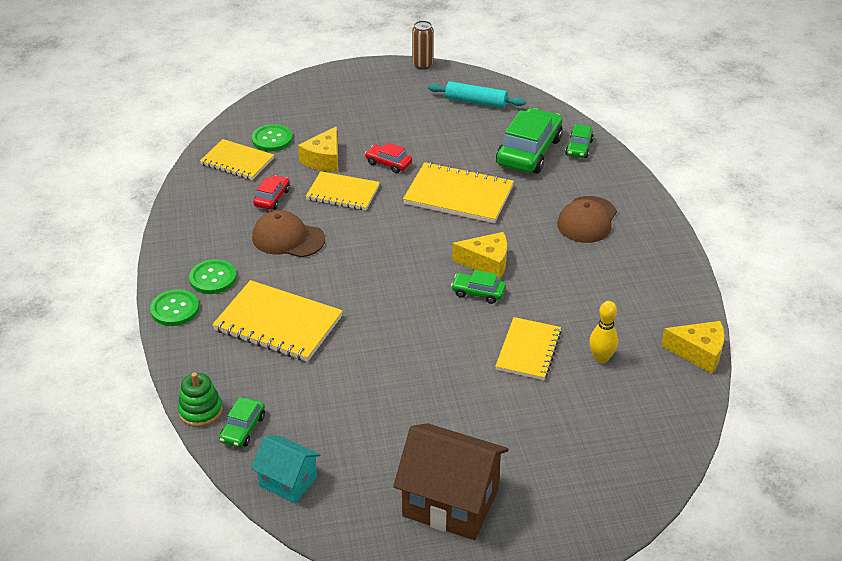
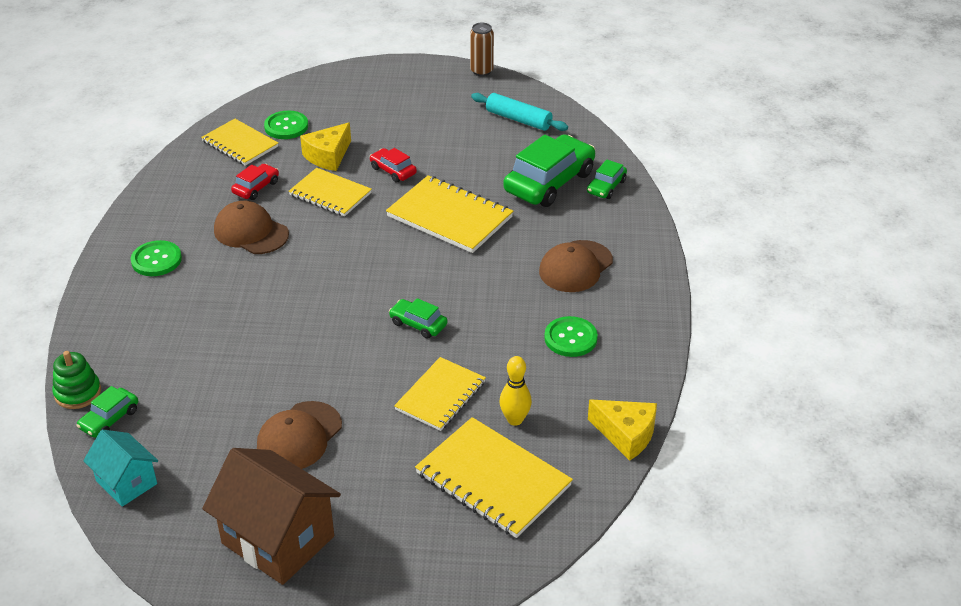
camera: 15 degrees right, 0 degrees up
(175, 309) = (104, 285): green button -> green button (570, 338)
(278, 323) = (197, 318): yellow notebook -> yellow notebook (493, 479)
(423, 409) = (299, 436): none -> brown cap
(486, 263) = (443, 294): yellow cheese -> none

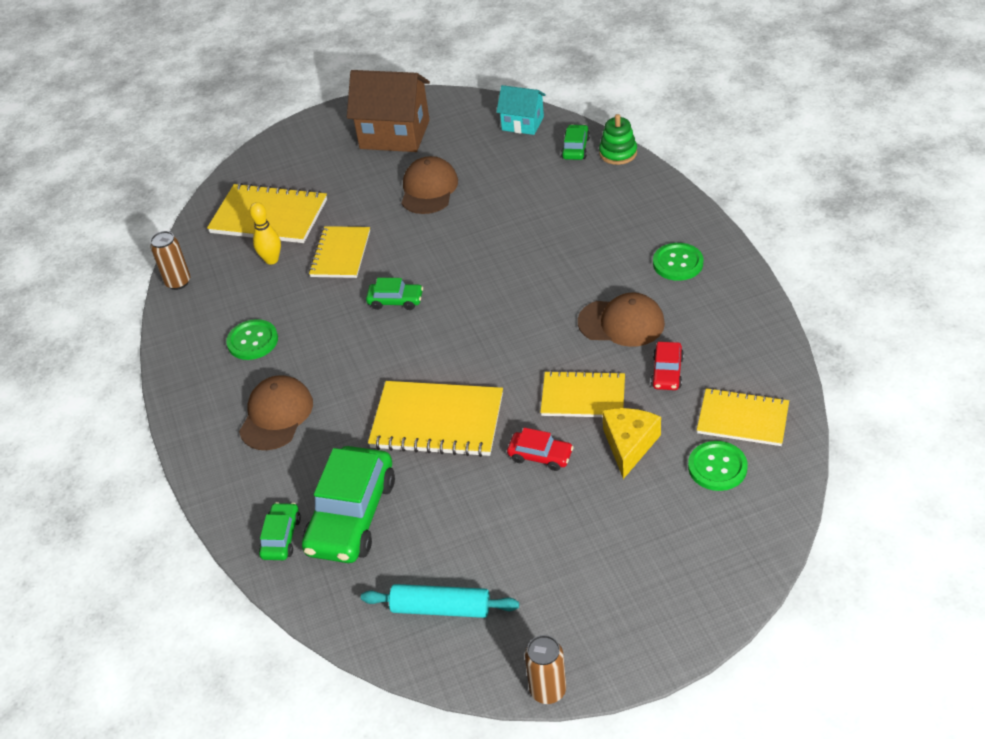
camera: 160 degrees right, 5 degrees up
(626, 435) = (178, 282): yellow cheese -> brown can

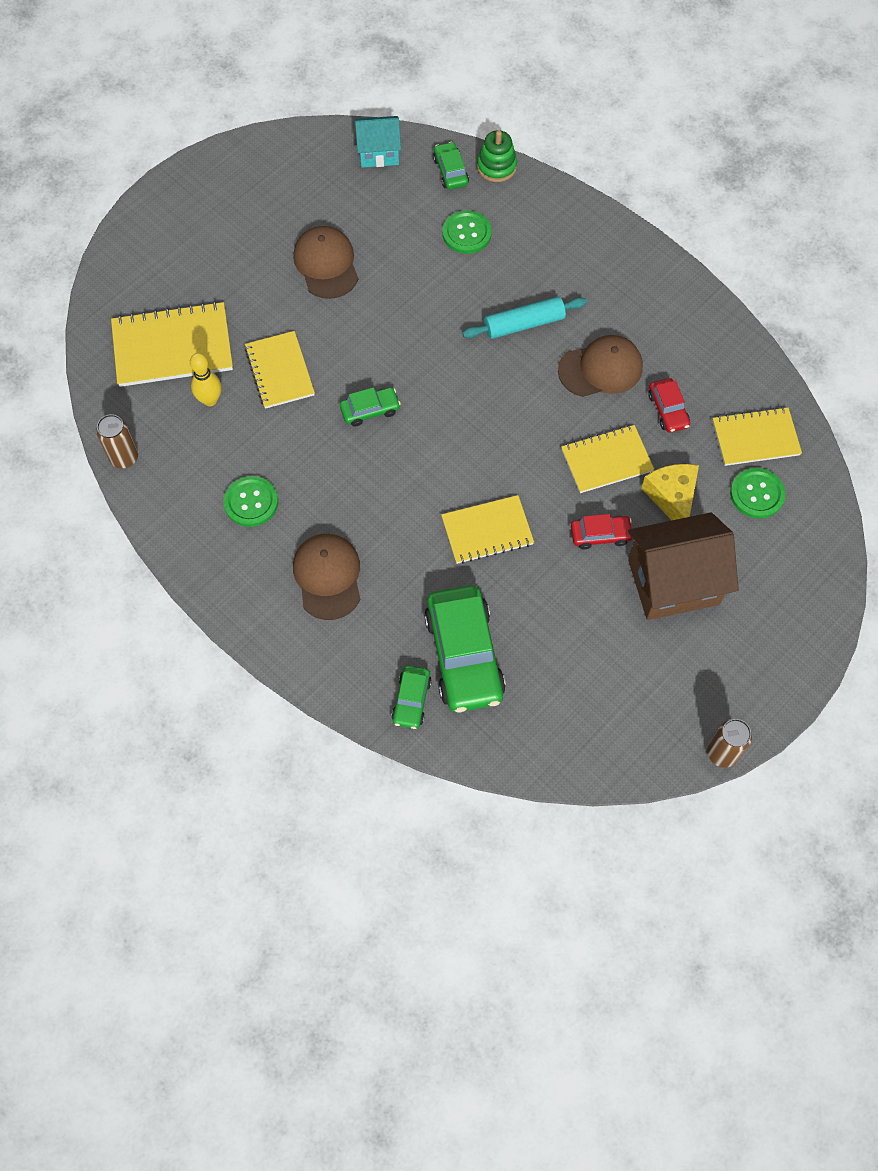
camera: 30 degrees left, 20 degrees up
(281, 537) = (411, 700): green car -> green car turned 150 degrees counterclockwise
(394, 134) = (248, 203): brown house -> brown house (673, 582)
(437, 421) = (487, 531): yellow notebook -> yellow notebook, size x0.67
(441, 608) = (594, 714): turquoise rolling pin -> turquoise rolling pin (524, 324)
(678, 263) = (619, 285): green button -> green button (466, 233)

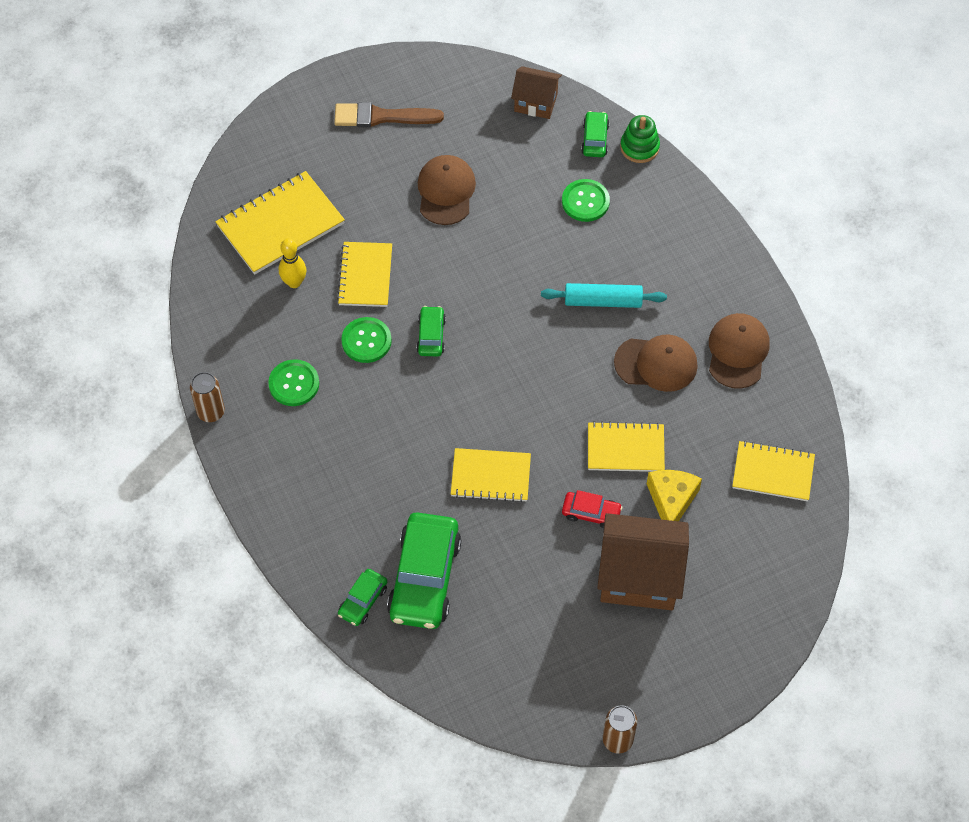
camera: 20 degrees right, 5 degrees down
(124, 458) = (200, 310): brown can -> brown can (211, 412)
(173, 347) = (280, 225): yellow notebook -> yellow notebook turned 45 degrees counterclockwise
(232, 210) = (382, 117): none -> brown brush
(328, 577) = (334, 470): brown cap -> brown cap (737, 352)
(370, 410) = (431, 335): green car -> green car turned 90 degrees counterclockwise
(378, 153) = (535, 102): turquoise house -> brown house
(668, 410) = (702, 421): red car -> none
(757, 494) = (751, 523): green button -> green button (366, 341)

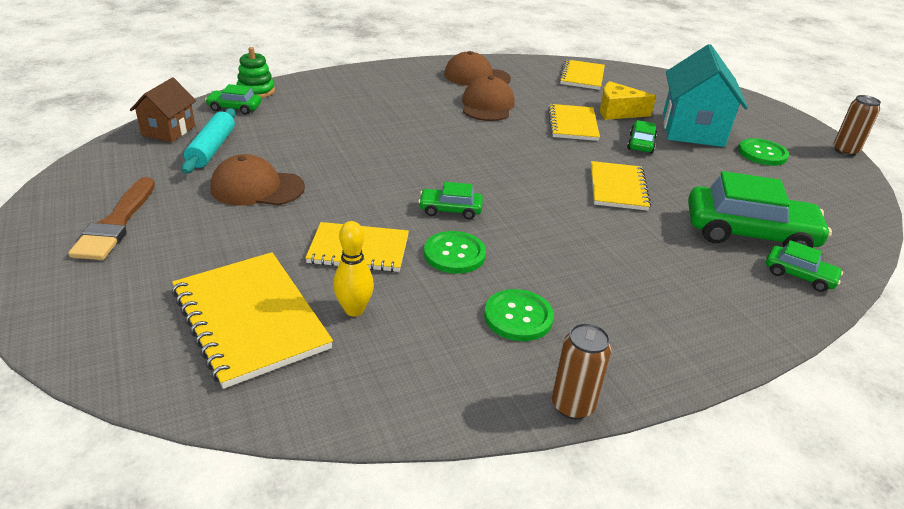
camera: 90 degrees left, 25 degrees down
(585, 201) = (306, 118): green button -> green button (762, 154)
(591, 513) = (641, 144): red car -> green car
(603, 301) = (420, 120): turquoise rolling pin -> turquoise rolling pin (212, 149)
(639, 576) = (692, 130): brown house -> turquoise house

